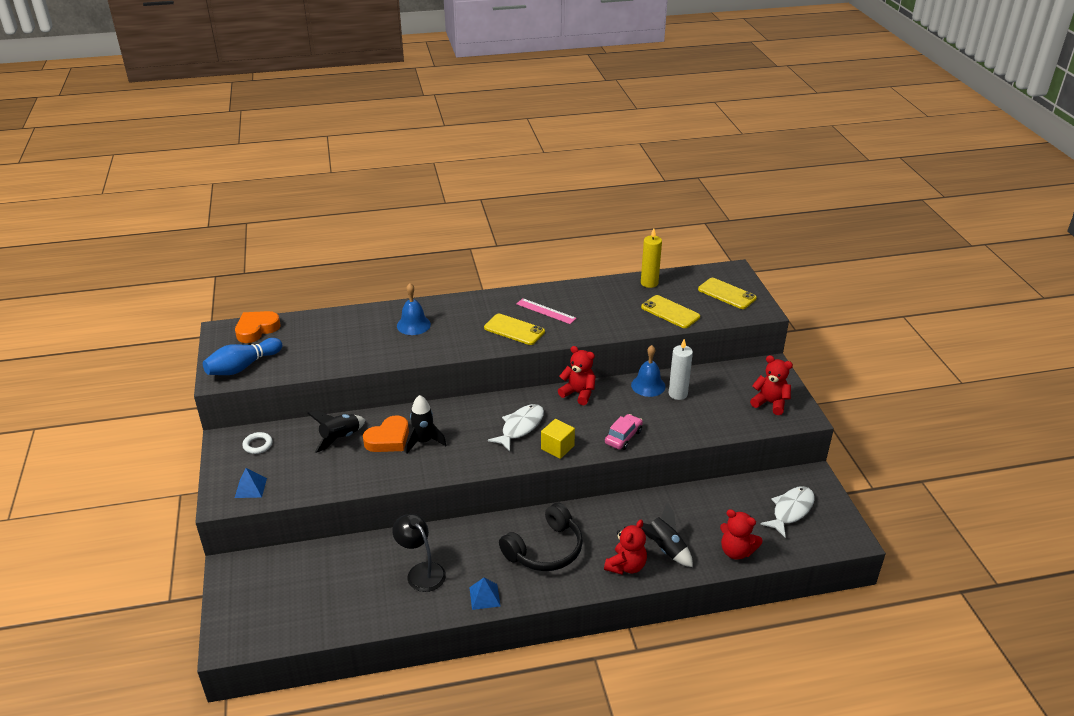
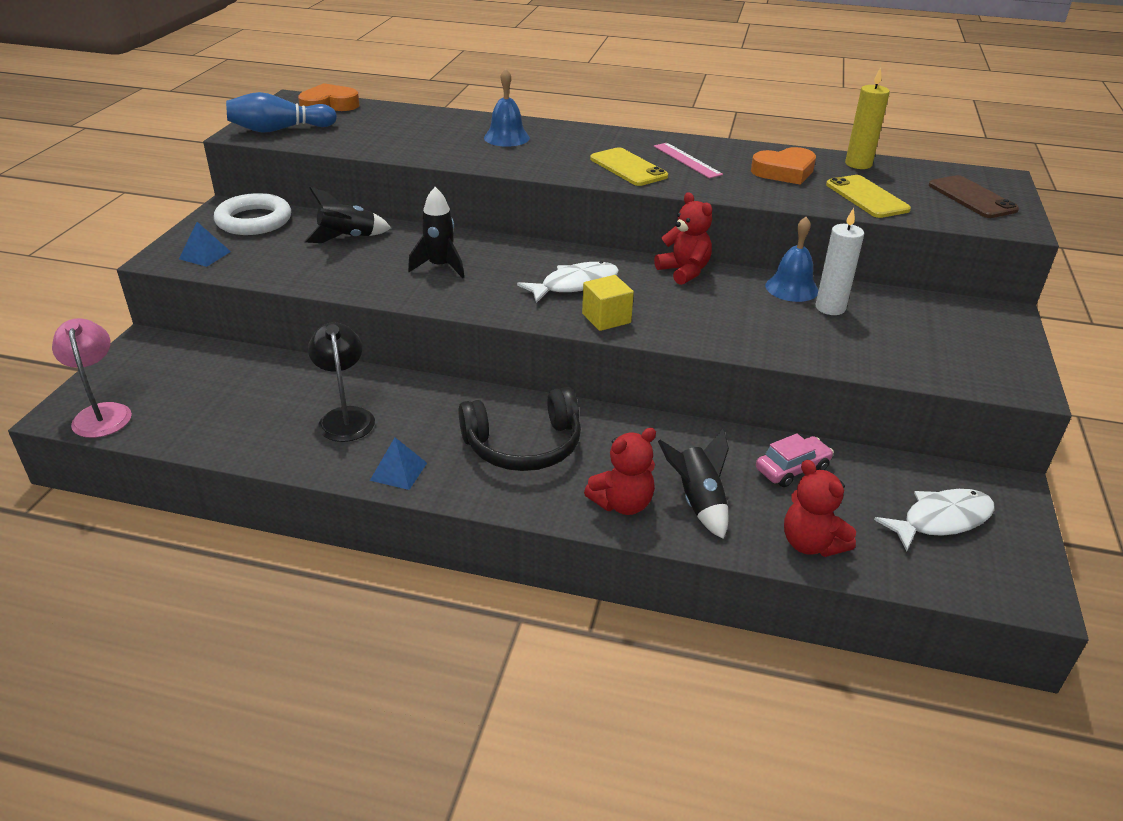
camera: 25 degrees right, 0 degrees up
(254, 633) = (102, 413): none -> pink lamp
(258, 445) = (254, 221): white ring -> white ring, size x1.96
(388, 439) = (401, 253): orange heart -> orange heart (784, 172)
(623, 437) = (710, 332): pink car -> pink car (792, 469)
(726, 294) = (972, 197): yellow phone -> brown phone
(770, 403) = (975, 355): red teddy bear -> none

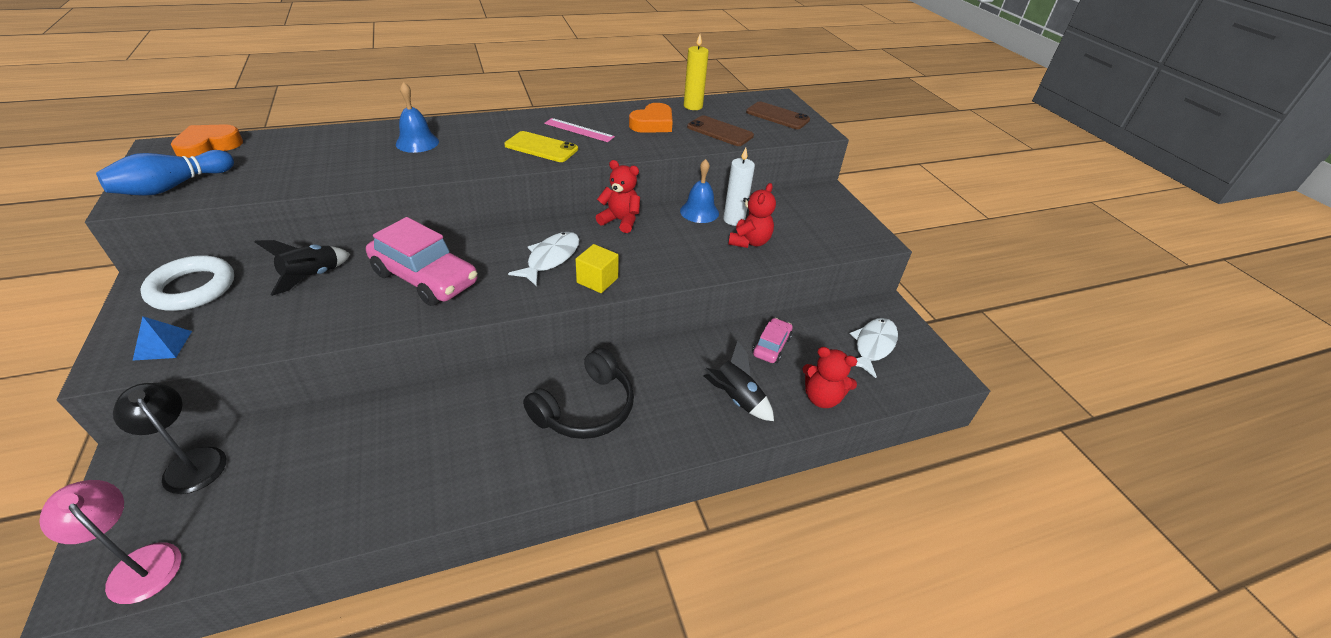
camera: 35 degrees left, 5 degrees up
(345, 417) = (416, 448): black lamp -> black lamp (190, 462)
(398, 471) = (503, 479): blue pyramid -> none
(440, 267) = (425, 278): black rocket -> pink car
(622, 503) = (690, 424): red teddy bear -> red teddy bear (749, 242)
(867, 197) = (720, 131): yellow phone -> brown phone

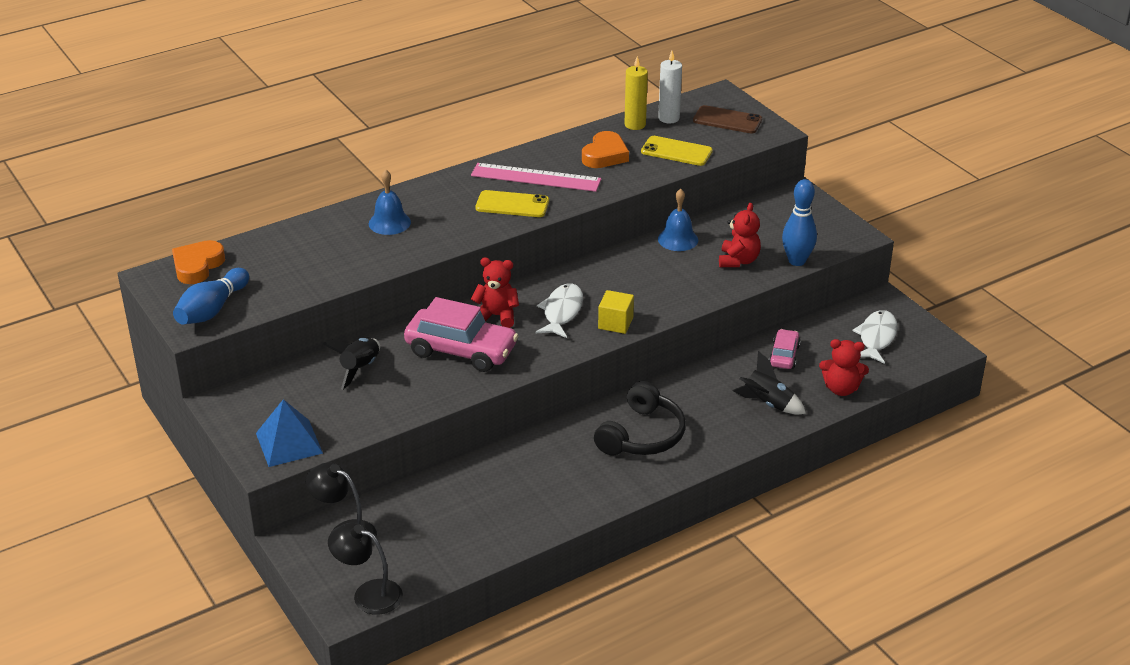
camera: 10 degrees left, 5 degrees down
(138, 564) = (368, 594): pink lamp -> black lamp
(163, 345) = (289, 443): blue pyramid -> blue pyramid, size x1.65
(192, 288) = (264, 398): white ring -> none
(579, 130) = (536, 177): pink ruler -> pink ruler, size x1.64
(620, 221) = (605, 263): red teddy bear -> red teddy bear (496, 316)
(720, 131) = (676, 151): brown phone -> yellow phone
(734, 220) = (715, 241): white candle -> white candle (669, 118)
(808, 253) = (797, 261): none -> blue bowling pin

